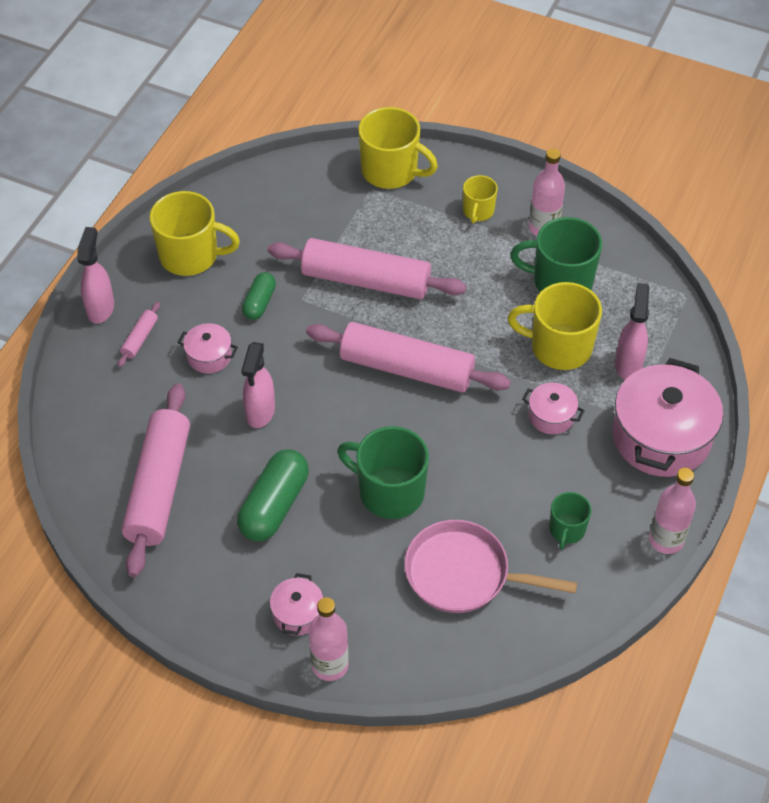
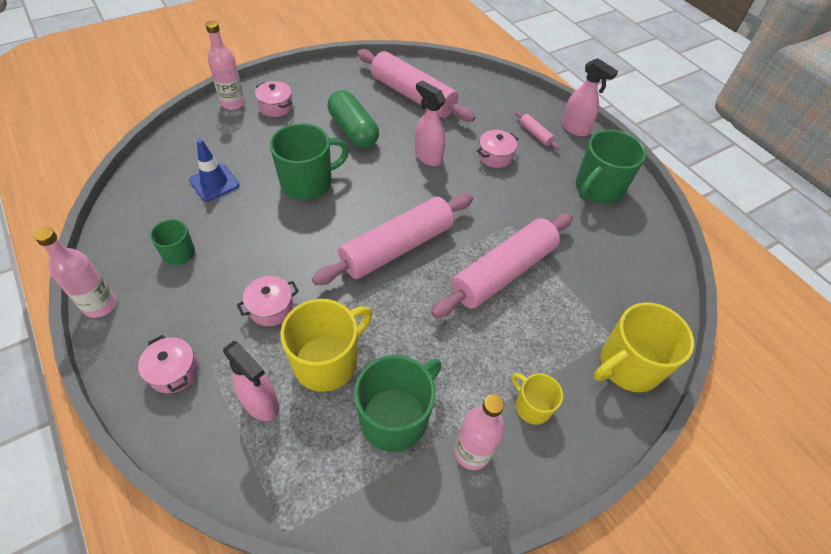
camera: 120 degrees right, 0 degrees up
(191, 256) = (598, 188): yellow mug -> green mug
(259, 303) = (525, 201): green capsule -> none
(464, 574) = (214, 183): pink pan -> blue traffic cone
(661, 437) = (174, 371): pink pot -> pink pot, size x0.47

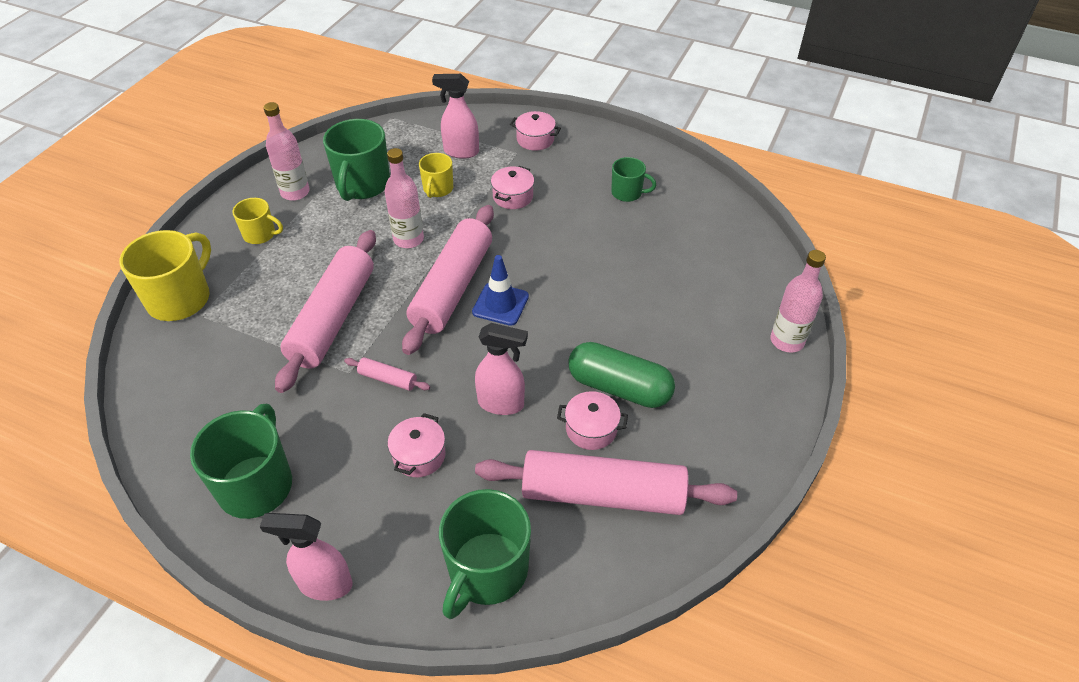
camera: 150 degrees right, 5 degrees down
(100, 305) = (631, 143): pink bottle -> pink bottle (408, 239)
(214, 183) = (678, 253): blue traffic cone -> blue traffic cone (500, 304)
(276, 107) = (739, 365): pink pot -> pink pot (591, 429)
(308, 182) = (597, 300): green mug -> green mug (487, 571)
(327, 361) = (438, 189): yellow mug -> yellow mug, size x0.56
(535, 134) = (383, 532): pink rolling pin -> pink rolling pin (388, 379)

